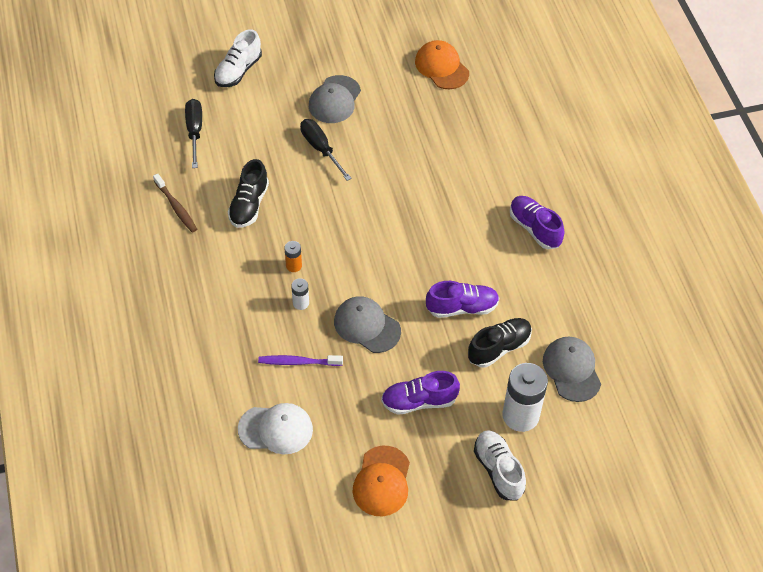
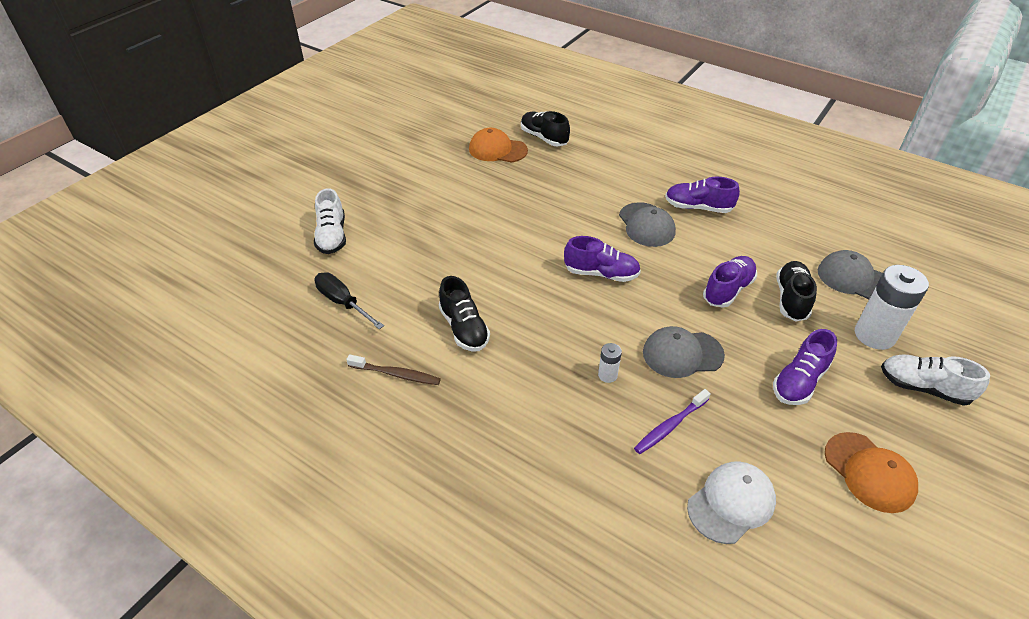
camera: 40 degrees left, 10 degrees down
(293, 265) = (563, 349): orange battery -> none
(320, 149) = (473, 250): black screwdriver -> none
(334, 100) = (442, 212): grey cap -> grey cap (646, 225)
(387, 230) = (601, 273): none -> purple shoe
(494, 79) = (544, 138): none -> black shoe

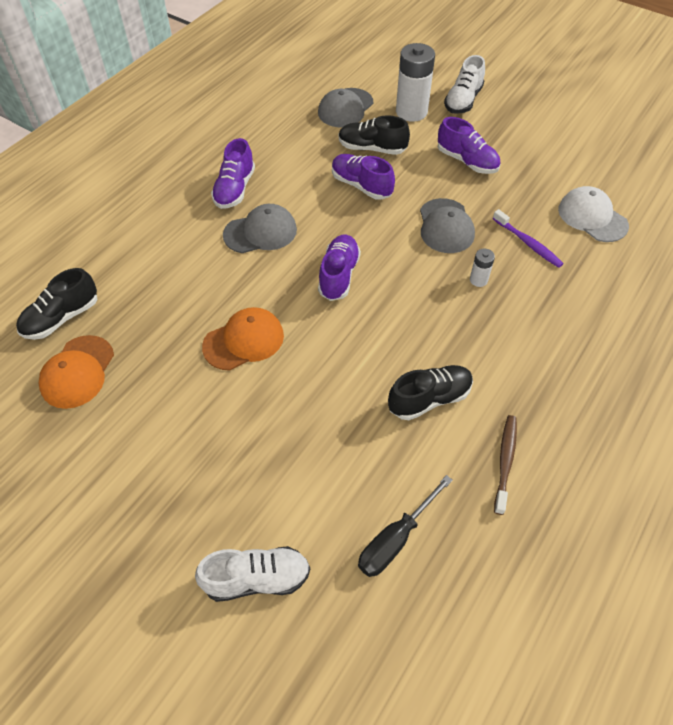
camera: 90 degrees left, 10 degrees up
(869, 472) = (546, 143): orange cap -> orange cap (244, 341)

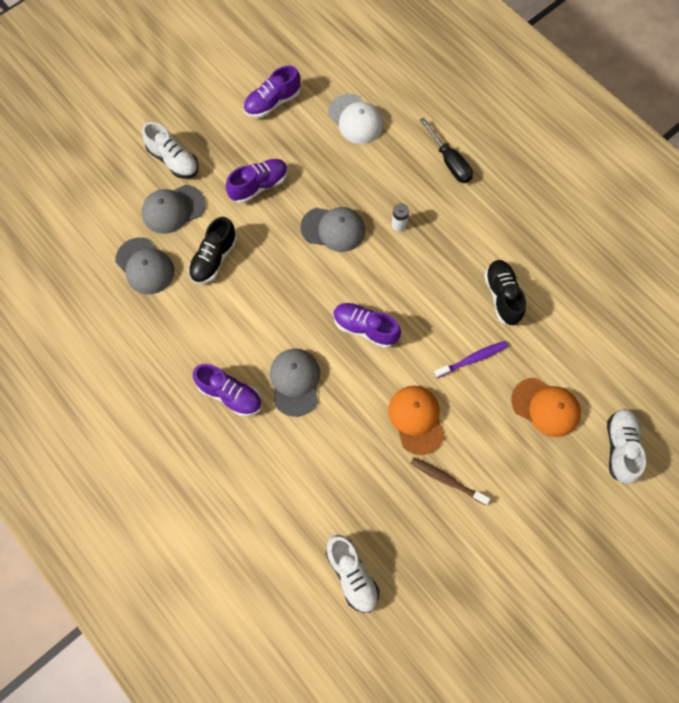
camera: 75 degrees left, 15 degrees up
(61, 318) = (352, 575): black shoe -> white shoe
(77, 372) = (416, 563): orange cap -> orange cap (545, 407)
(361, 185) = (262, 281): purple shoe -> purple shoe (272, 103)
(395, 539) = (606, 351): black screwdriver -> black screwdriver (449, 161)
(411, 112) = (173, 209): white battery -> grey cap
(505, 462) = (562, 264): brown toothbrush -> brown toothbrush (447, 480)
(528, 243) = (370, 175): purple toothbrush -> purple toothbrush (472, 359)
(592, 217) = (355, 119): white cap -> white cap turned 105 degrees counterclockwise

